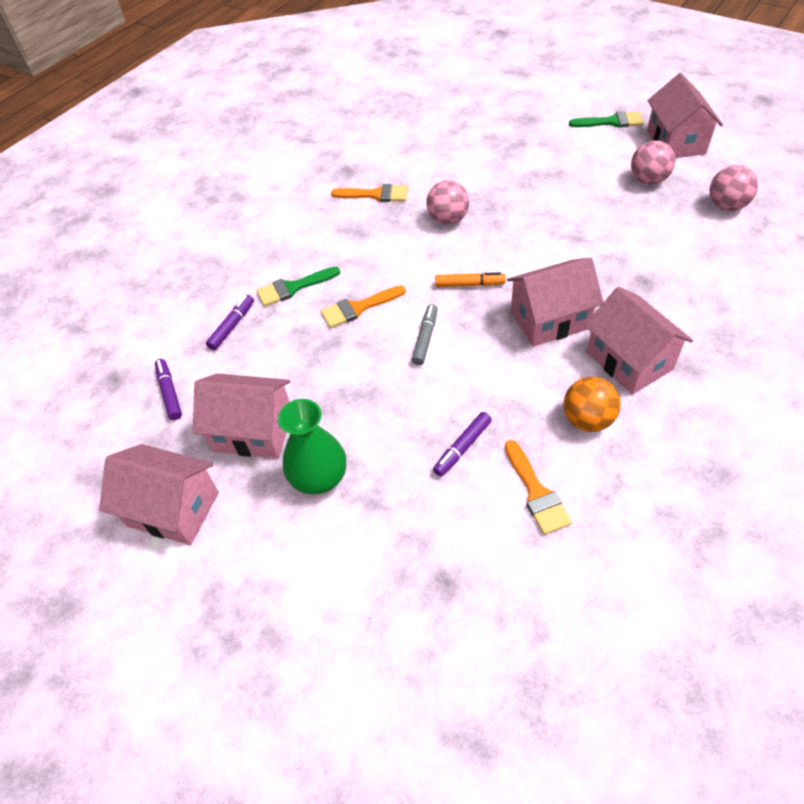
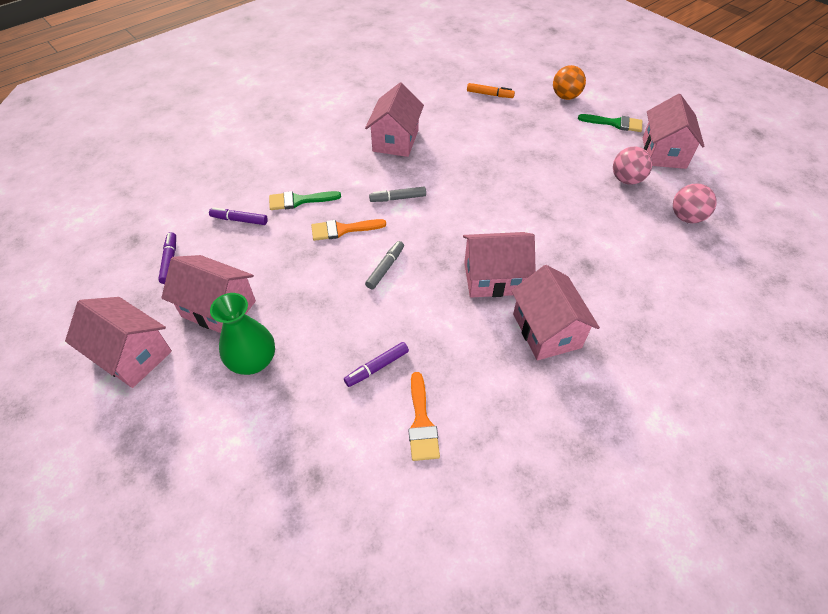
camera: 10 degrees right, 0 degrees up
(232, 326) = (239, 220): purple marker -> purple marker turned 120 degrees counterclockwise
(376, 194) = (395, 140): orange brush -> pink house
(406, 258) = (398, 198): none -> grey marker
(448, 219) = (444, 174): pink ball -> none
(469, 284) = (440, 232): orange marker -> orange marker (490, 94)
(587, 420) = (490, 372): orange ball -> orange ball (565, 97)

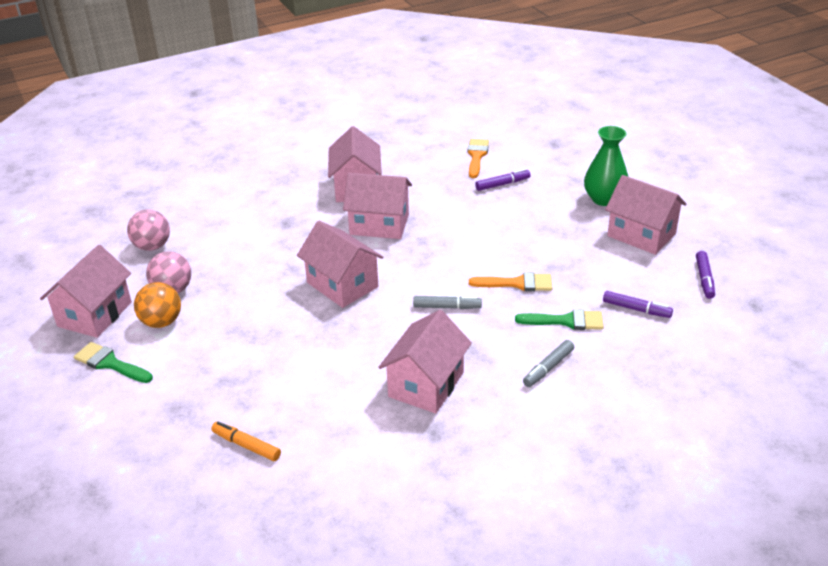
camera: 165 degrees left, 15 degrees down
(132, 355) = (710, 214): pink house -> pink house (342, 285)
(385, 268) = (479, 245): grey marker -> grey marker (548, 368)
(565, 97) = (134, 421): orange ball -> orange ball (161, 322)

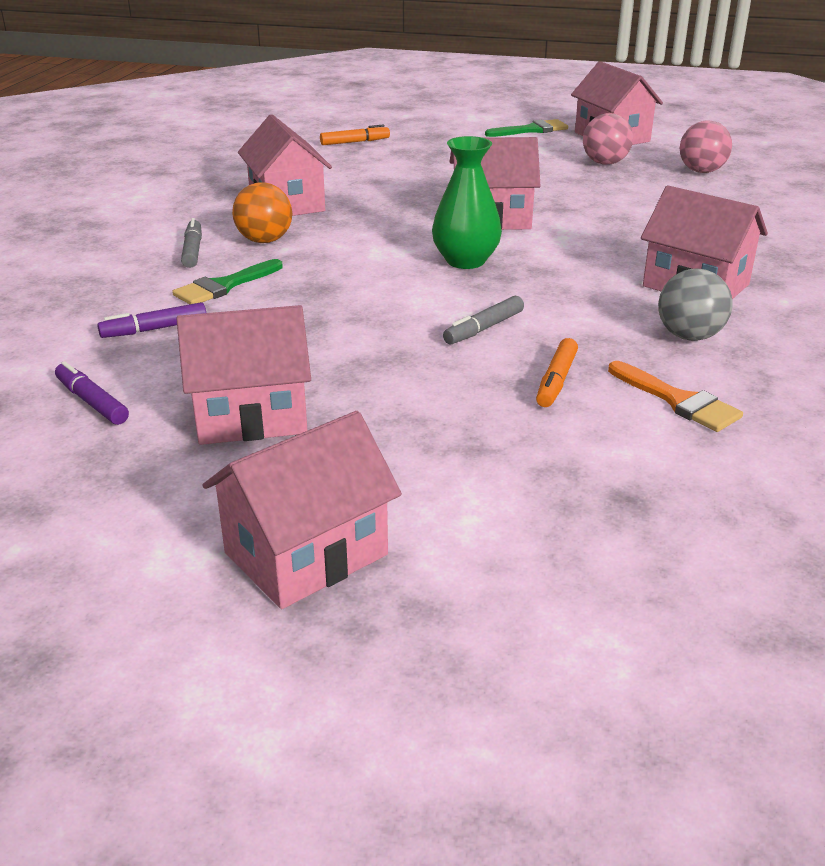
camera: 130 degrees right, 5 degrees down
(161, 322) = (559, 151): orange ball -> orange ball (264, 240)
(379, 224) = (580, 268): pink house -> pink house (306, 554)
(416, 171) = (689, 336): none -> grey ball
(447, 307) = (364, 245): grey marker -> grey marker (483, 328)
(502, 184) = (556, 381): purple marker -> orange marker
(517, 283) = (329, 291): orange brush -> none
(604, 199) = (381, 440): green vase -> green vase (465, 261)

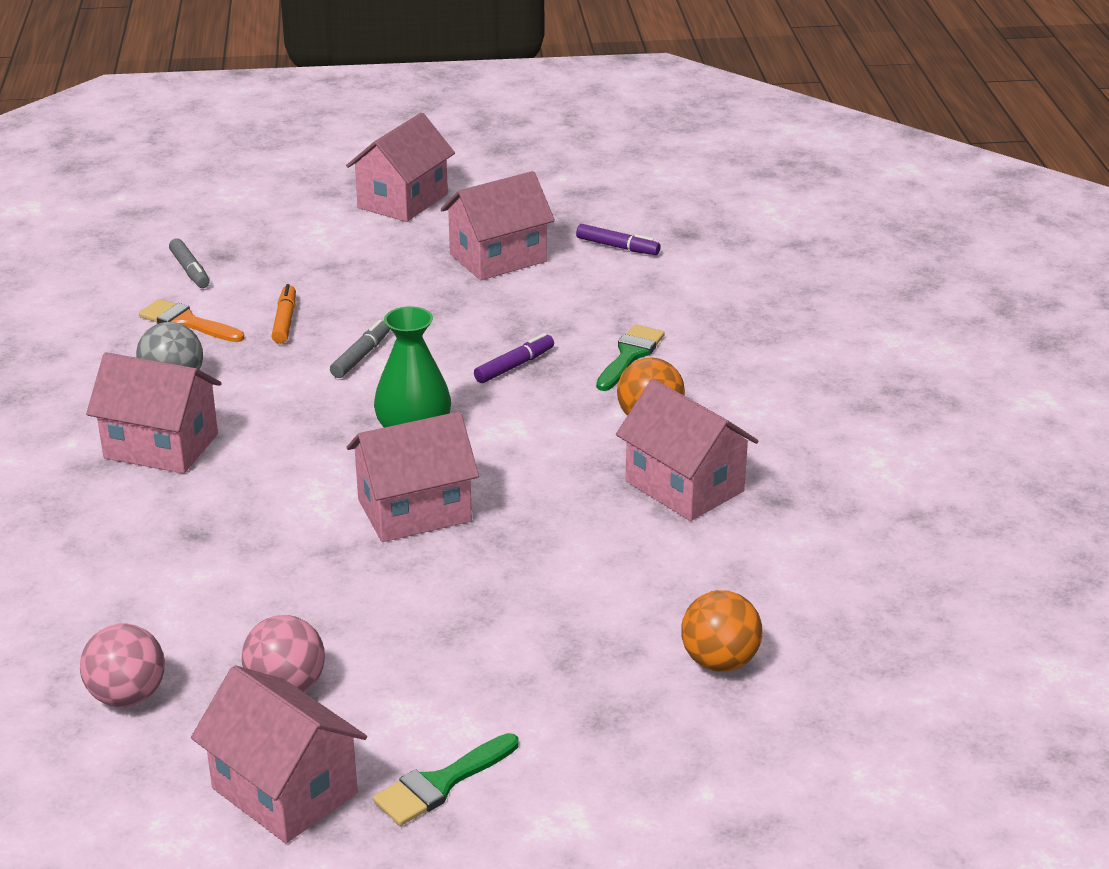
camera: 160 degrees right, 0 degrees up
(154, 329) = (641, 304): purple marker -> purple marker (514, 366)
(193, 250) = (709, 391): grey marker -> grey marker (190, 270)
(355, 142) = (719, 662): orange marker -> orange ball

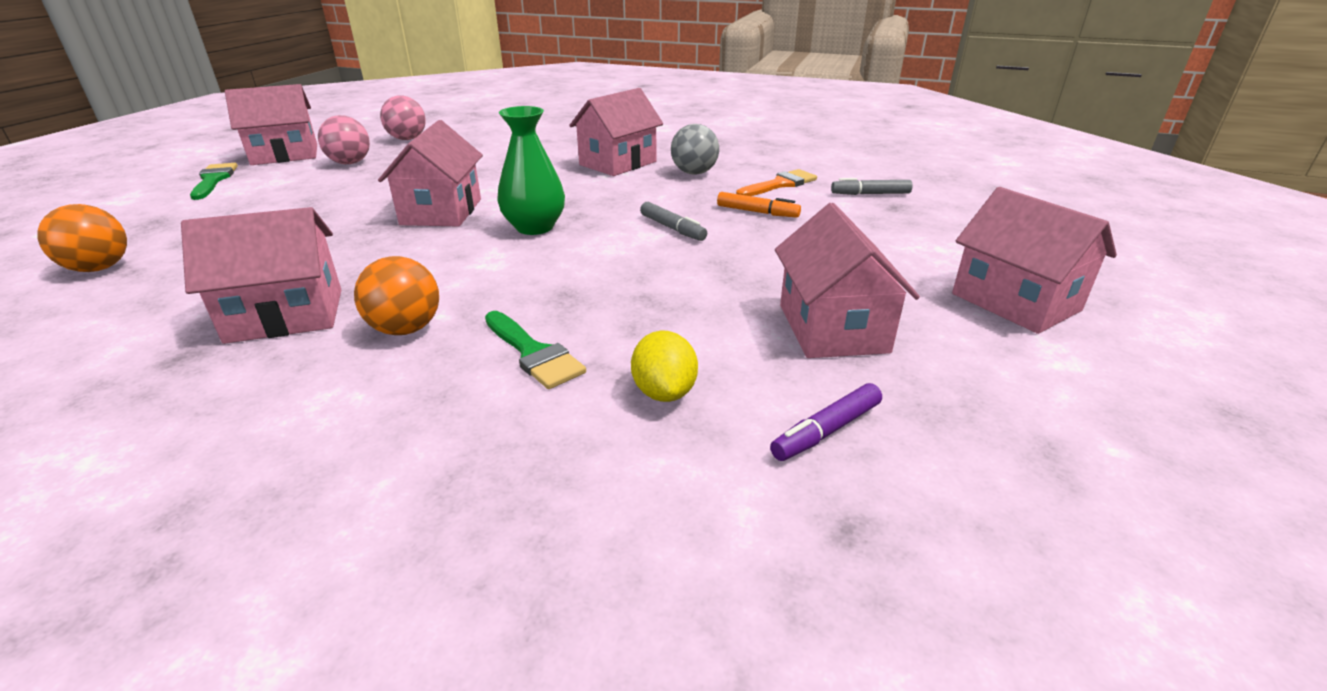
camera: 115 degrees right, 0 degrees up
(514, 366) = (586, 285): purple marker -> none
(627, 299) = (664, 392): none -> yellow lemon

